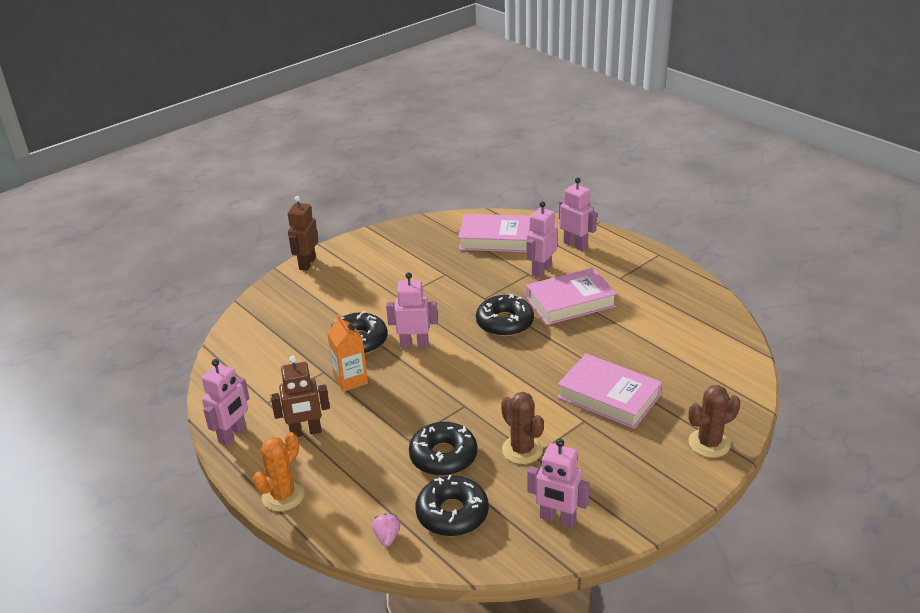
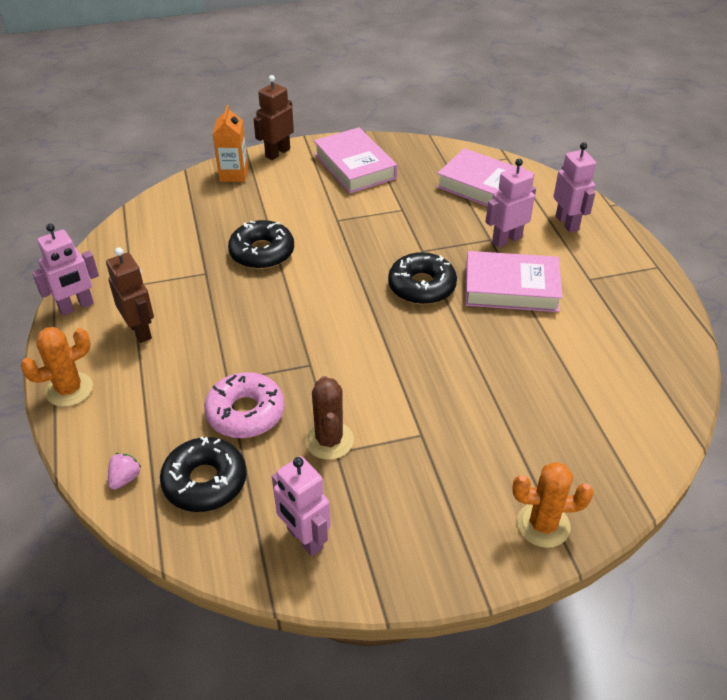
camera: 25 degrees right, 10 degrees up
(306, 432) = (140, 331): brown robot -> brown robot turned 135 degrees counterclockwise
(350, 380) = (222, 292): orange carton -> orange carton (233, 174)
(414, 344) = (312, 276): pink robot -> none
(443, 456) = (245, 413): black donut -> pink donut
(608, 396) = (469, 417): pink book -> pink book (354, 166)
(709, 443) = (543, 525): brown cactus -> orange cactus

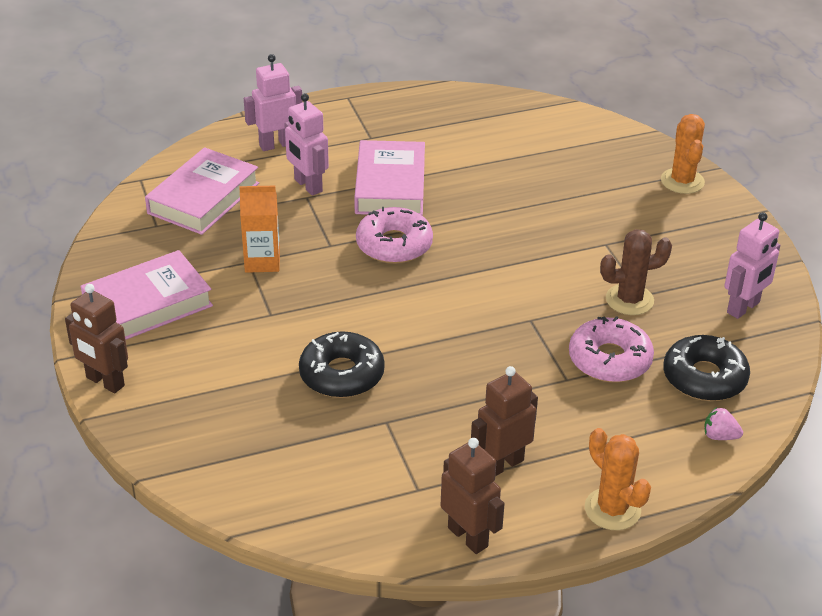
camera: 95 degrees left, 5 degrees down
(76, 307) = (468, 537): pink robot -> brown robot
(233, 174) = (159, 422): orange carton -> orange carton (262, 261)
(422, 286) = (394, 245): black donut -> pink donut

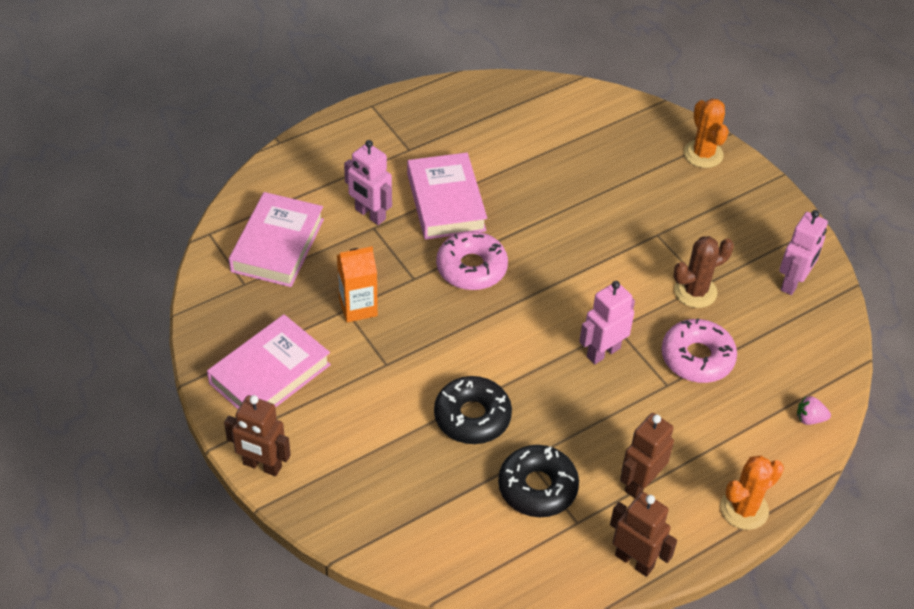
camera: 15 degrees left, 10 degrees up
(276, 144) = (323, 172): pink robot -> pink robot (603, 352)
(612, 509) = (744, 509): orange cactus -> orange cactus turned 75 degrees counterclockwise
(704, 378) = (781, 361): black donut -> black donut (537, 487)

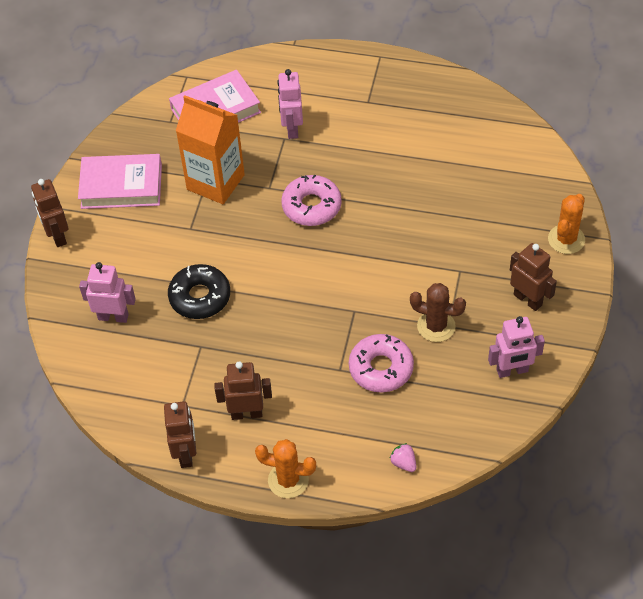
camera: 50 degrees right, 5 degrees up
(358, 307) = (215, 182): orange carton -> orange carton, size x1.67
(446, 202) = (348, 152): pink book -> none
(537, 487) = (185, 367): black donut -> none
(603, 352) = (325, 319): pink robot -> pink robot (113, 317)
(734, 220) = (528, 299): none -> brown robot

